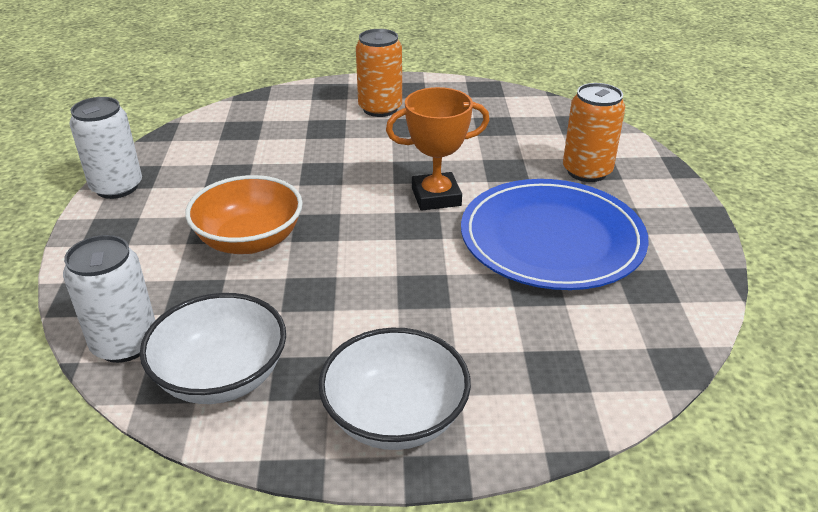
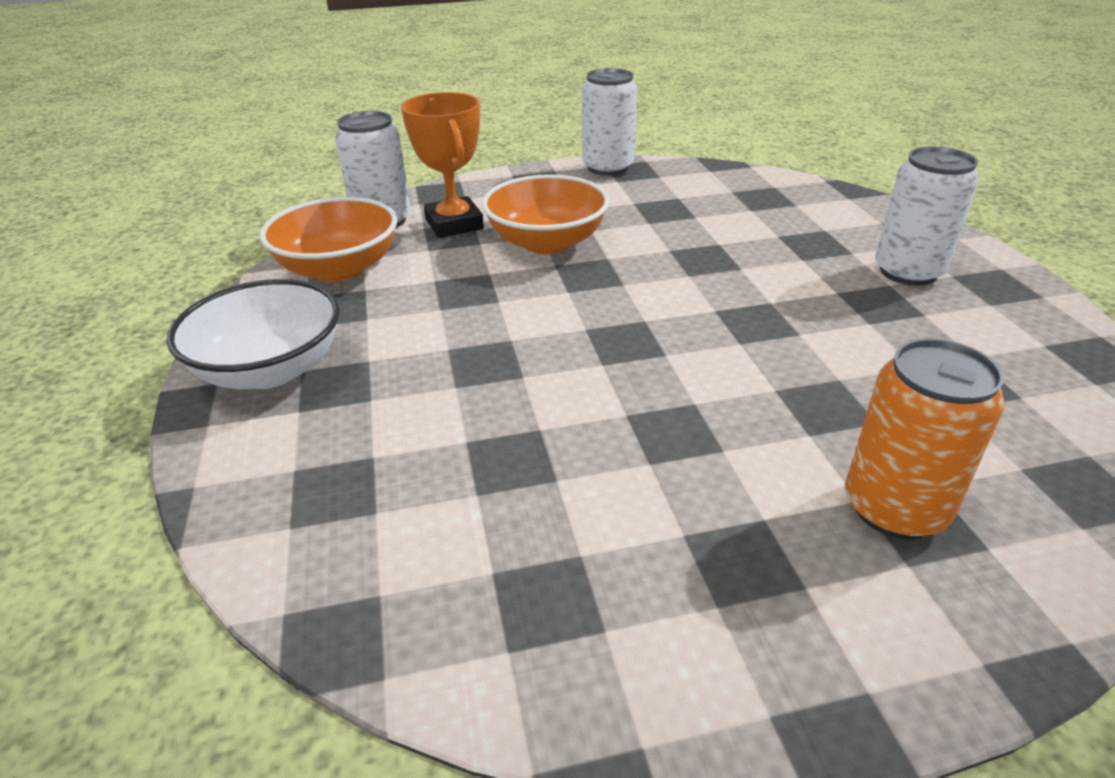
camera: 80 degrees right, 0 degrees up
(221, 376) = (339, 269): white bowl -> orange bowl
(380, 108) = (908, 272): orange can -> white can
(436, 197) = (699, 347): orange trophy -> orange trophy (454, 224)
(551, 239) = (641, 470): blue plate -> none

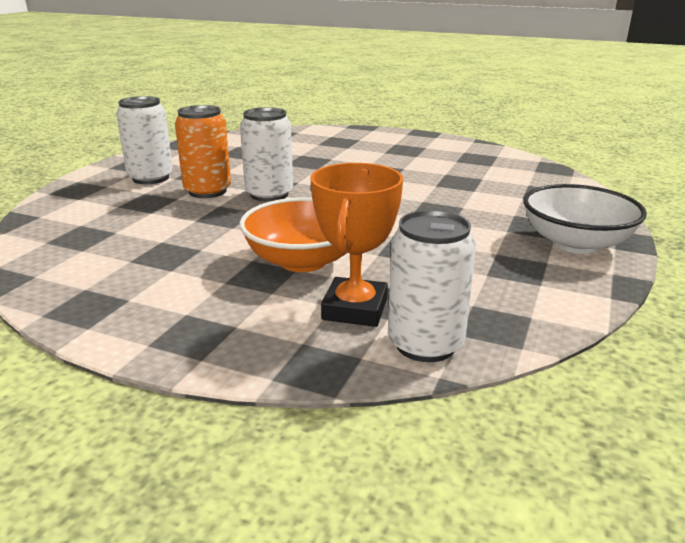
camera: 145 degrees left, 10 degrees down
(339, 269) = (502, 300): orange bowl -> none
(608, 167) = (95, 321): white can -> white can (269, 194)
(894, 508) = (340, 144): orange can -> orange can (207, 191)

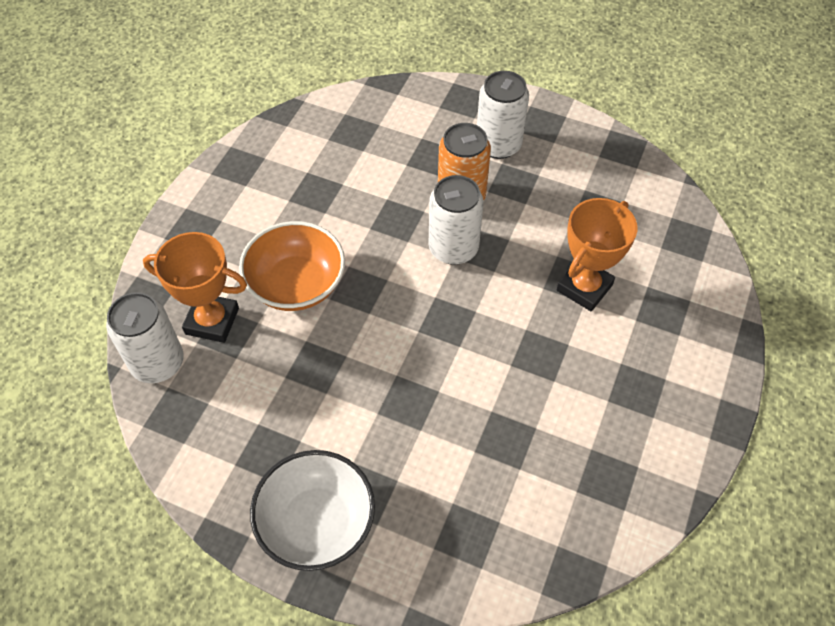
camera: 90 degrees right, 30 degrees up
(318, 158) = (584, 287): none -> orange trophy

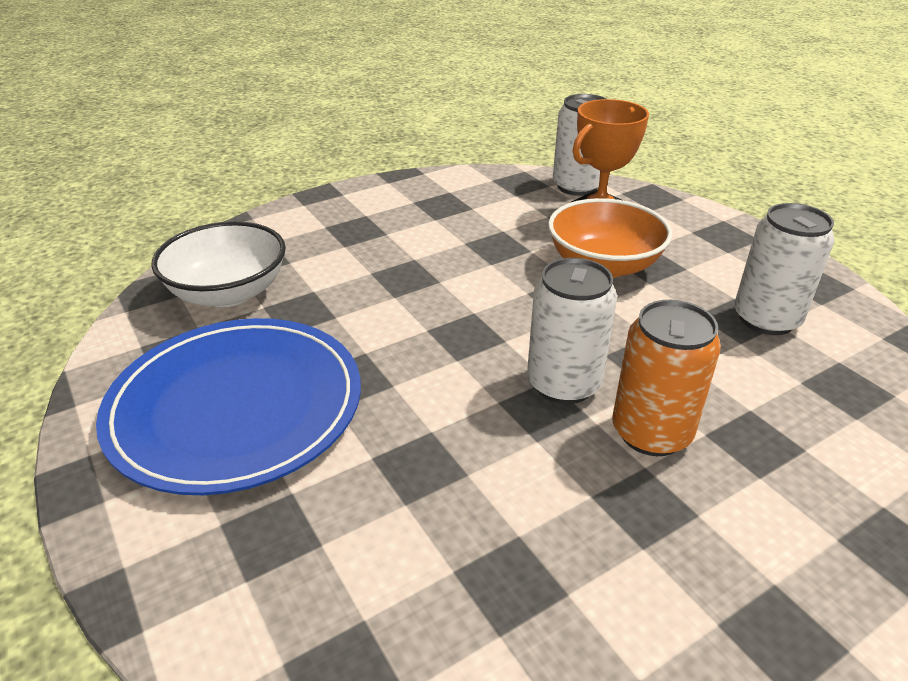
camera: 125 degrees right, 20 degrees down
(316, 523) = (361, 205): white bowl -> white bowl (228, 293)
(498, 145) = (746, 533): white can -> white can (766, 319)
(584, 287) = (392, 470): orange trophy -> none
(615, 395) = (236, 407): none -> blue plate

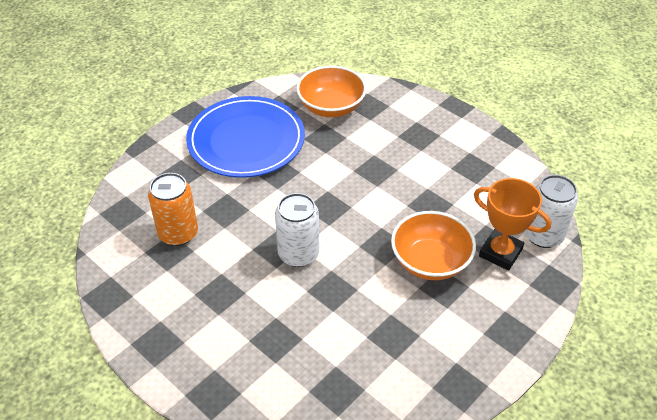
camera: 75 degrees right, 10 degrees up
(228, 293) = (331, 107): white bowl -> orange bowl
(651, 433) = (270, 294): orange can -> orange can (178, 233)
(766, 319) = (398, 351): white can -> none

